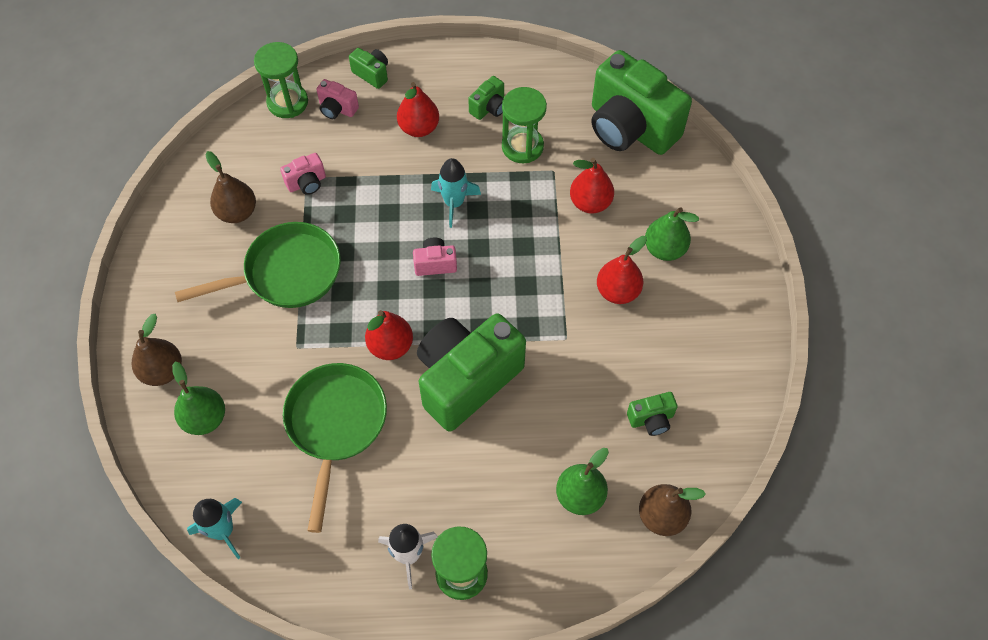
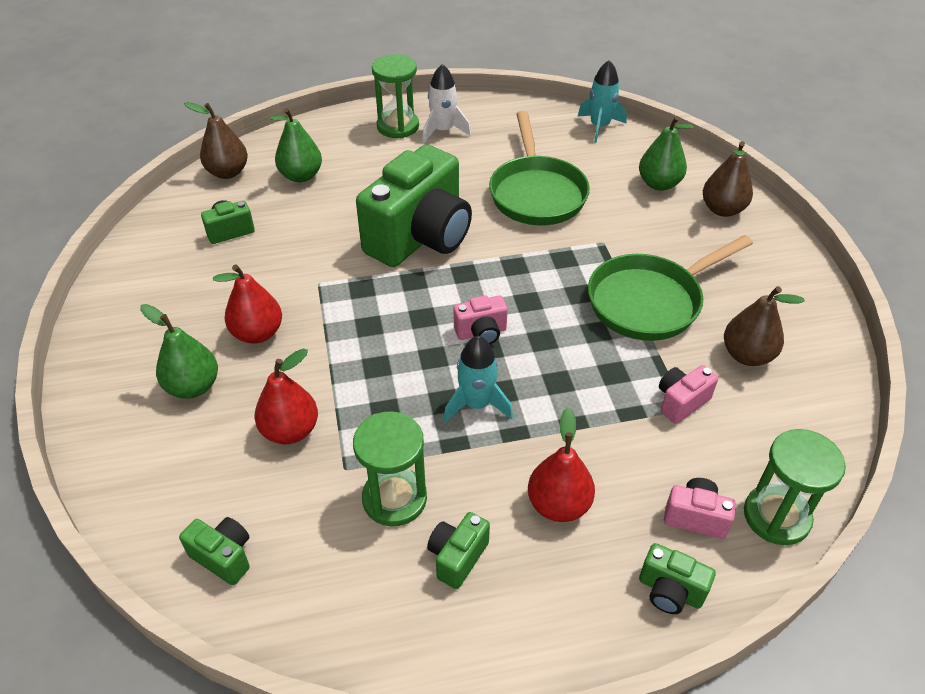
camera: 170 degrees right, 15 degrees down
(390, 346) = (506, 254): red pear -> none
(630, 128) = (223, 557): green camera -> green camera, size x0.42

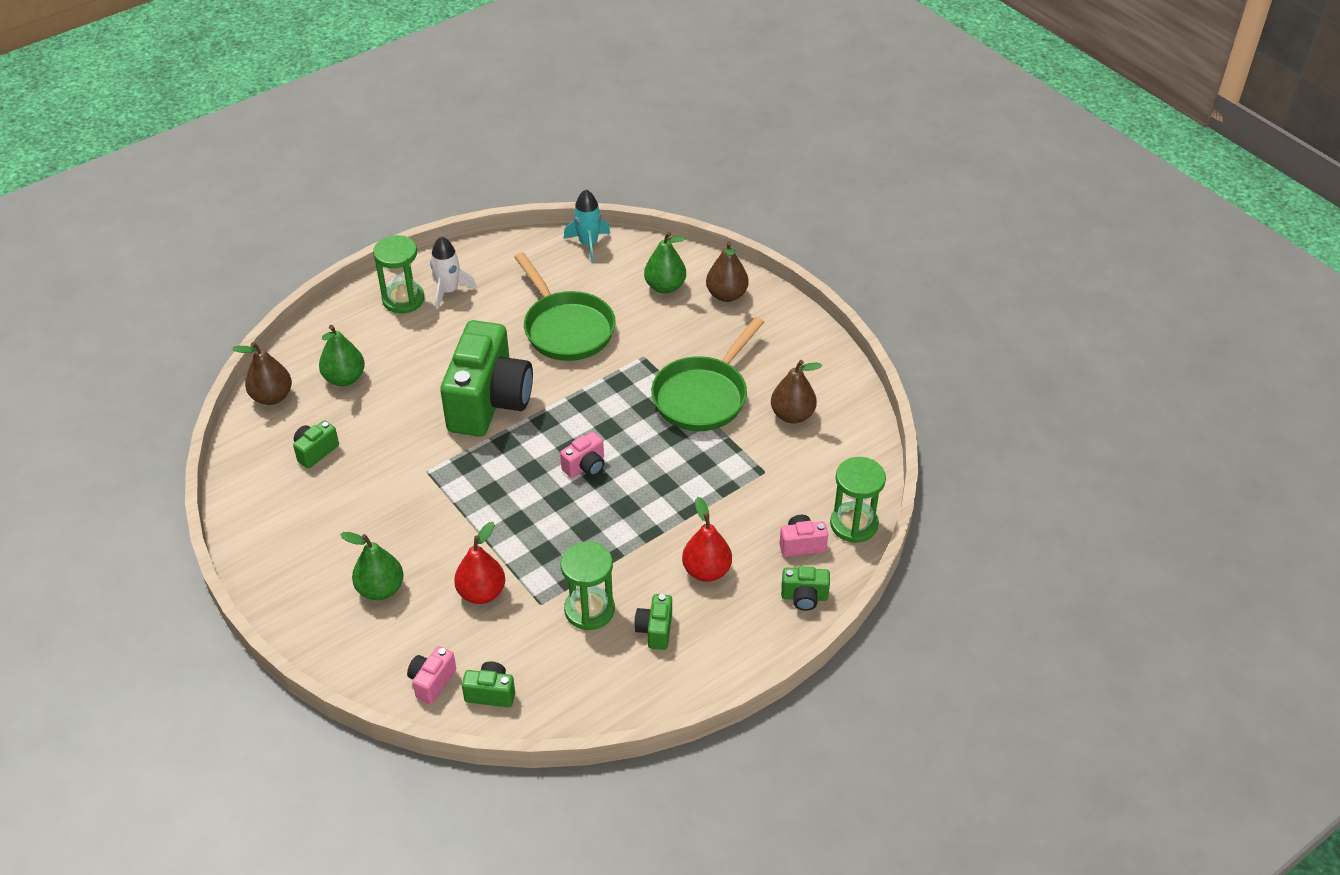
camera: 25 degrees left, 0 degrees up
(257, 333) = (403, 530): red pear -> none
(476, 404) = (611, 522): turquoise rocket -> none
(681, 402) = (759, 467): pink camera -> pink camera (432, 682)

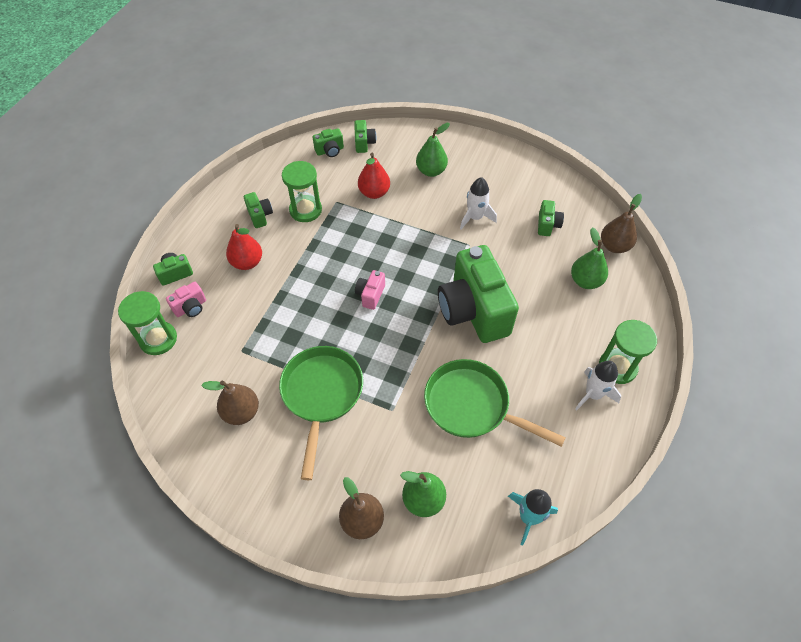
camera: 150 degrees right, 10 degrees up
(387, 499) = (475, 217): none -> white rocket
(432, 682) = (364, 143): pink camera -> green camera

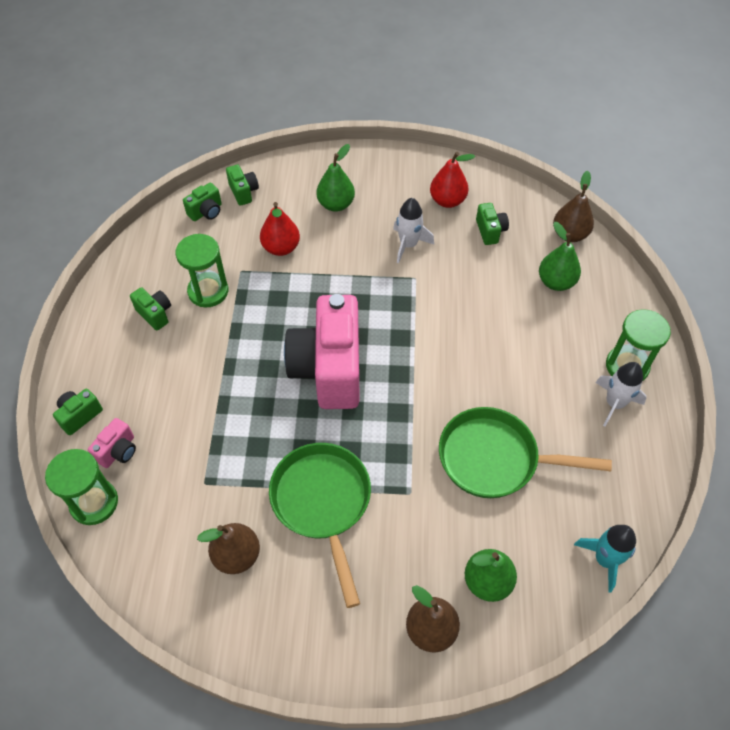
camera: 20 degrees left, 0 degrees up
(247, 262) = (164, 375): red pear -> red pear (447, 201)
(370, 295) = (329, 369): pink camera -> pink camera, size x2.39
(473, 311) = (451, 352): green camera -> none

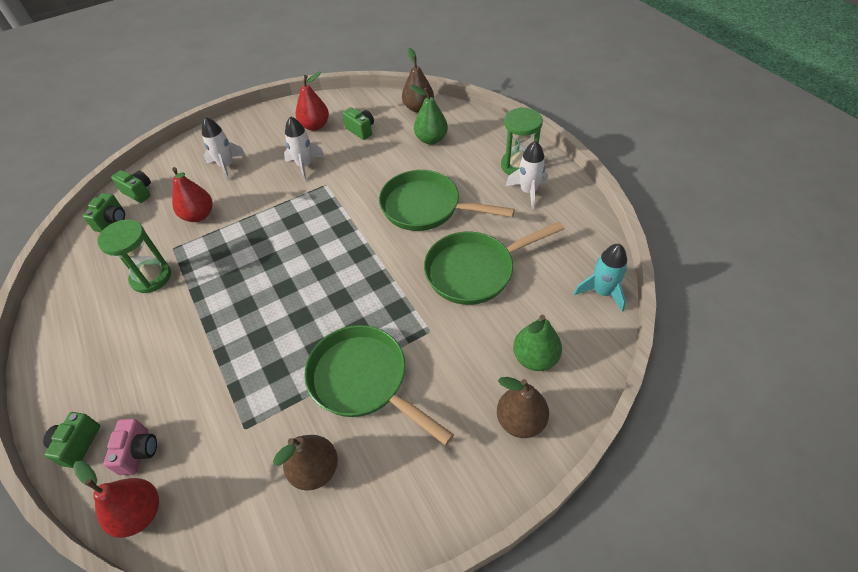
camera: 30 degrees left, 5 degrees down
(94, 503) = (140, 513): green hourglass -> red pear
(155, 314) = (109, 319): green camera -> none
(329, 369) = (299, 279): pink camera -> none
(336, 204) = (227, 166): green pear -> white rocket
(495, 360) = (426, 207): none -> green pan

